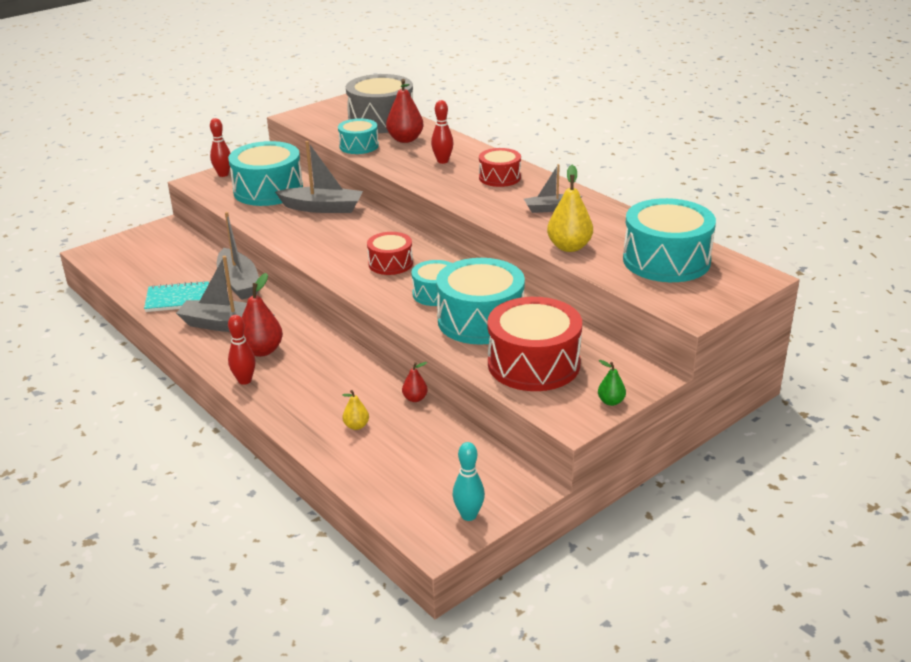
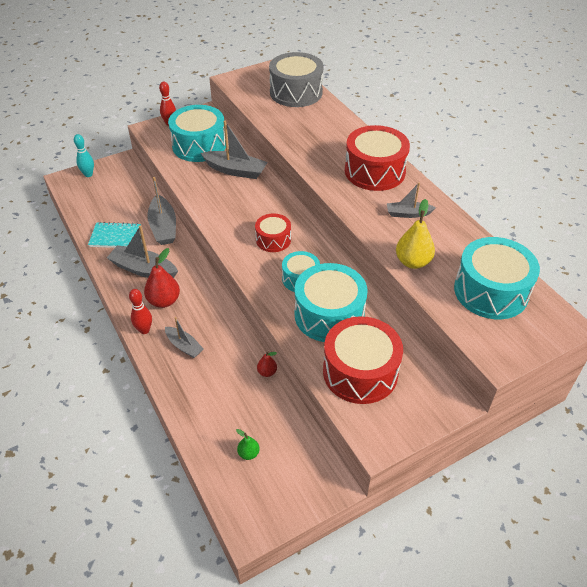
camera: 10 degrees right, 15 degrees up
(301, 389) = (184, 346): none -> grey boat
(356, 426) = (216, 393): yellow pear -> none
(359, 146) = (271, 119): turquoise drum -> none
(405, 139) = (310, 117): red pear -> none
(442, 161) = (333, 146): red bowling pin -> none
(469, 515) = (280, 506): turquoise bowling pin -> turquoise bowling pin (88, 174)
(499, 177) = (374, 171): red drum -> red drum, size x1.77
(611, 401) = (413, 427): green pear -> green pear (248, 453)

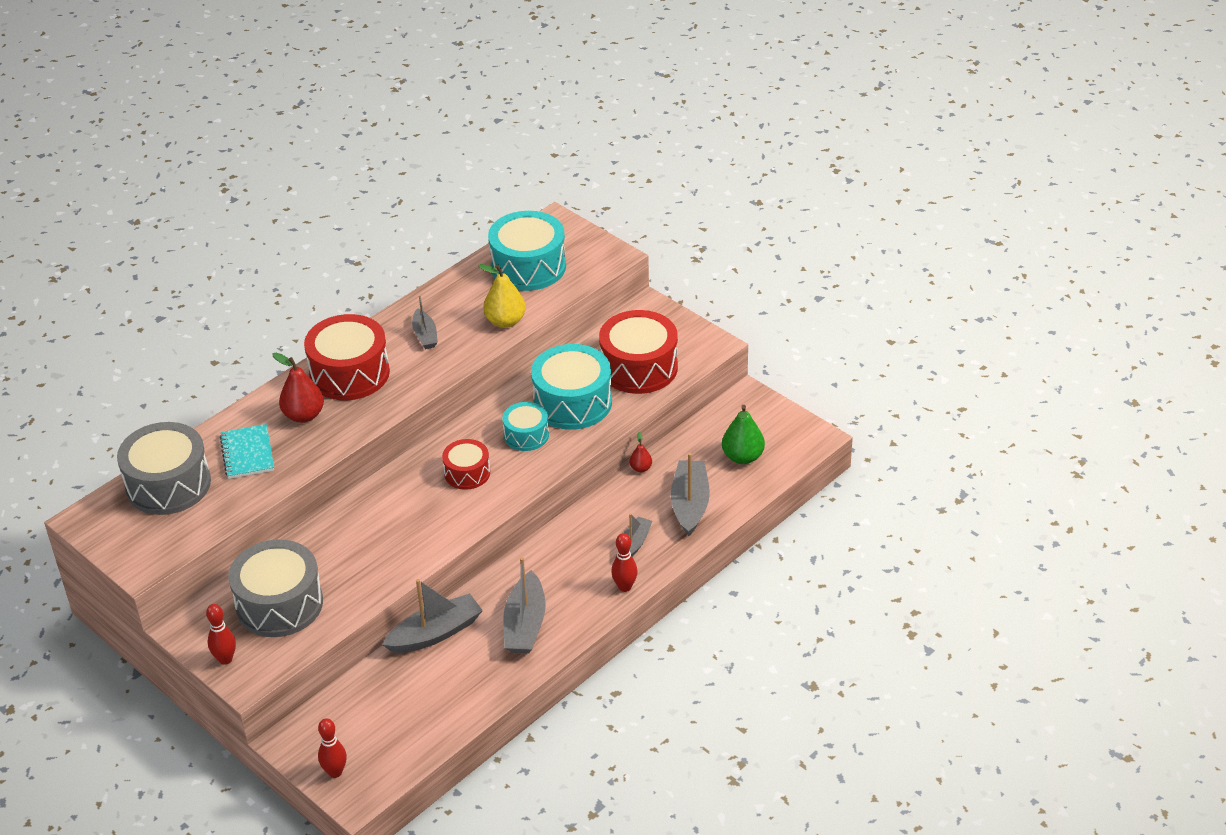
camera: 105 degrees left, 5 degrees down
(88, 174) = (335, 772): turquoise bowling pin -> red bowling pin
(115, 236) = (471, 679): turquoise notebook -> turquoise notebook (247, 453)
(164, 301) = (572, 585): red pear -> red pear (303, 415)
(199, 145) = (279, 604): turquoise drum -> grey drum
(235, 170) = (333, 546): grey boat -> grey boat (690, 504)
(248, 453) = (743, 457): green pear -> green pear, size x1.88

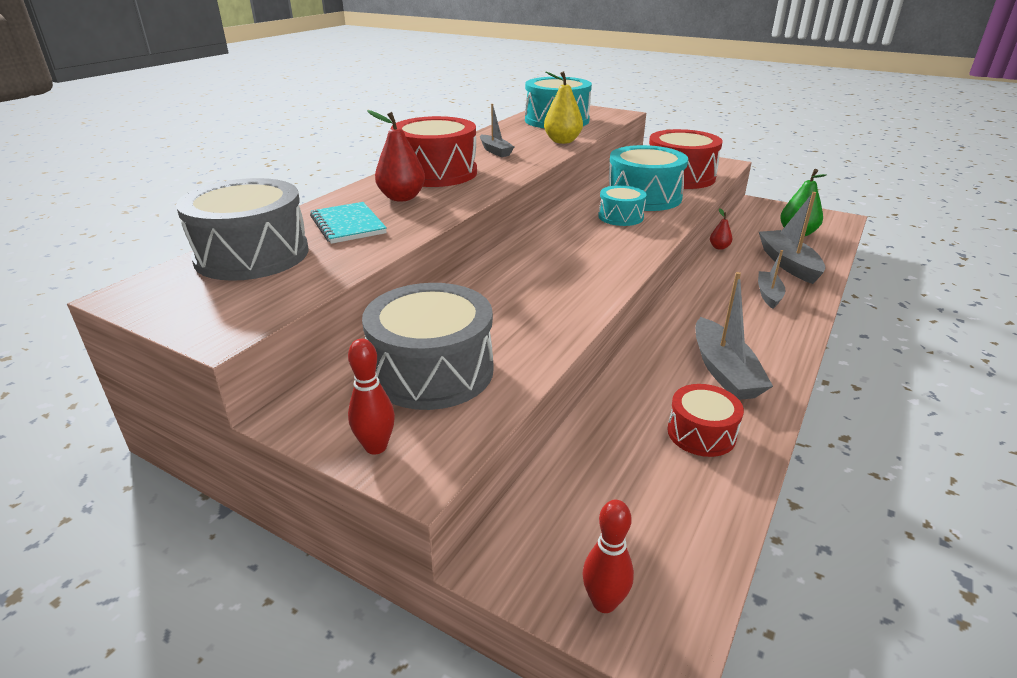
camera: 15 degrees left, 10 degrees down
(435, 633) = (627, 393): grey boat -> none
(467, 473) = (585, 243): red drum -> red drum (701, 433)
(625, 587) = (796, 326): red bowling pin -> none

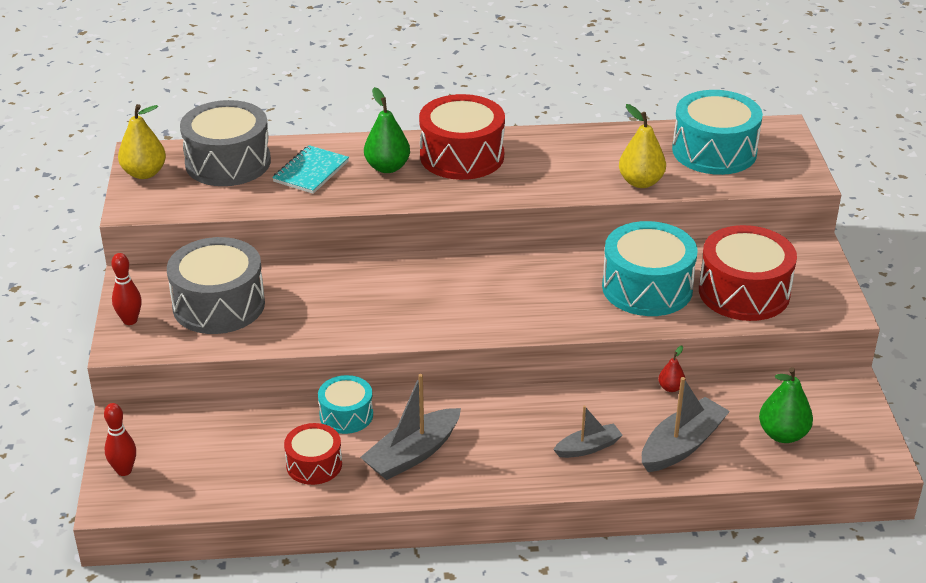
camera: 55 degrees right, 5 degrees up
(169, 304) = (144, 173): none -> yellow pear
(402, 198) = (387, 167): red pear -> green pear
(495, 151) = (558, 159): grey boat -> none
(620, 217) = (574, 291): turquoise drum -> turquoise drum (346, 415)

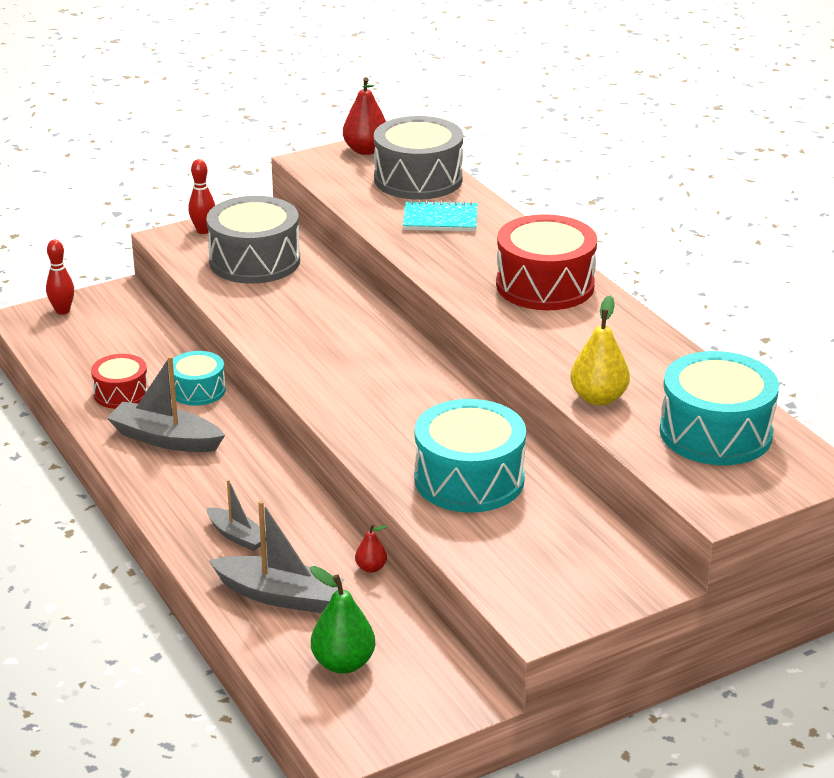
camera: 65 degrees right, 5 degrees down
(144, 173) = (366, 150): yellow pear -> red pear
(387, 167) = (484, 253): green pear -> none
(744, 292) = (515, 546): red drum -> none

